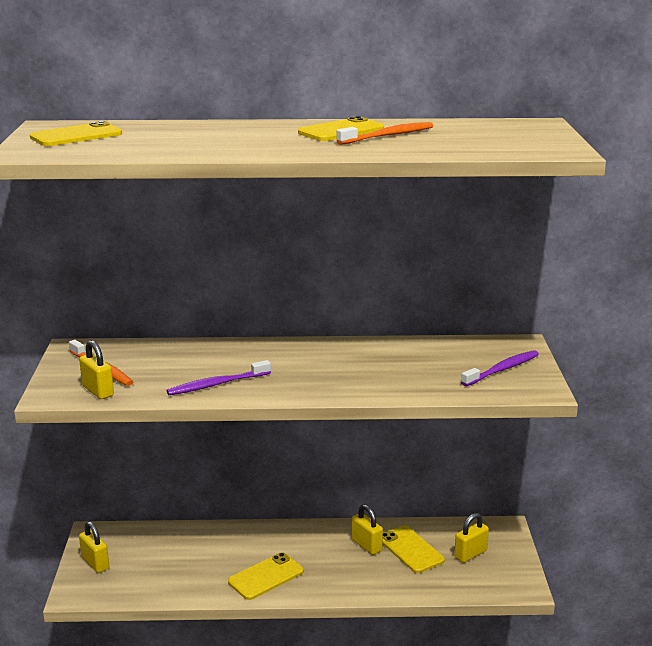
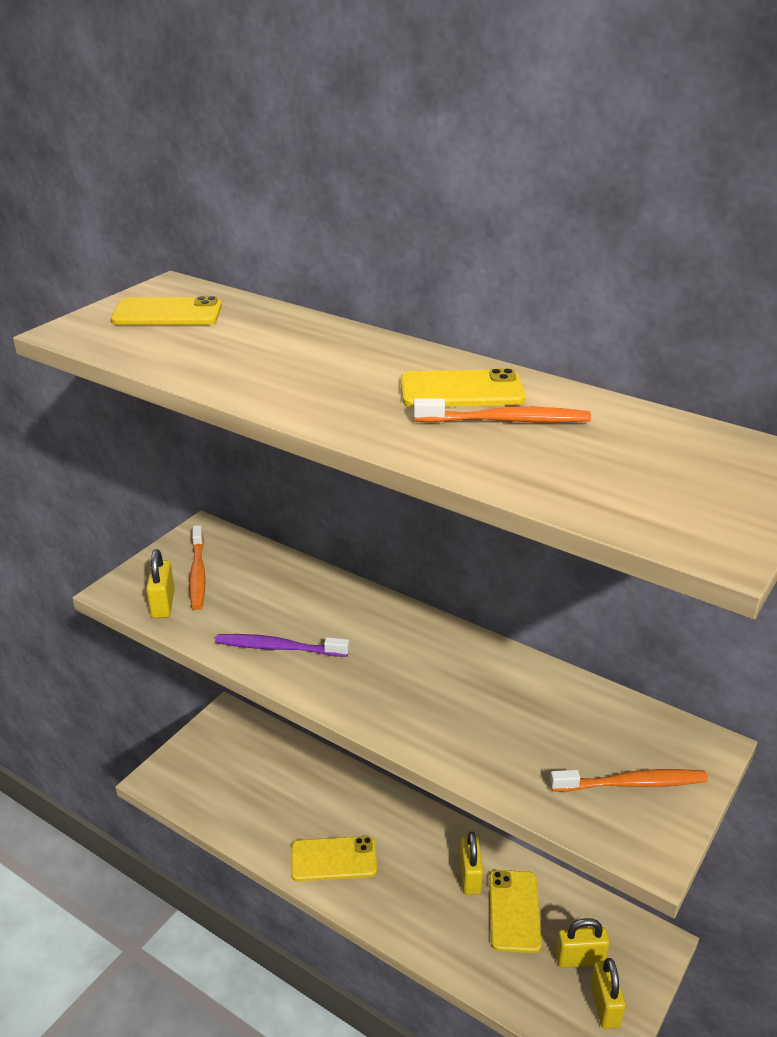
camera: 35 degrees right, 10 degrees up
(95, 563) = (199, 753): yellow padlock -> yellow padlock (605, 1005)
(502, 369) = (632, 783): purple toothbrush -> orange toothbrush

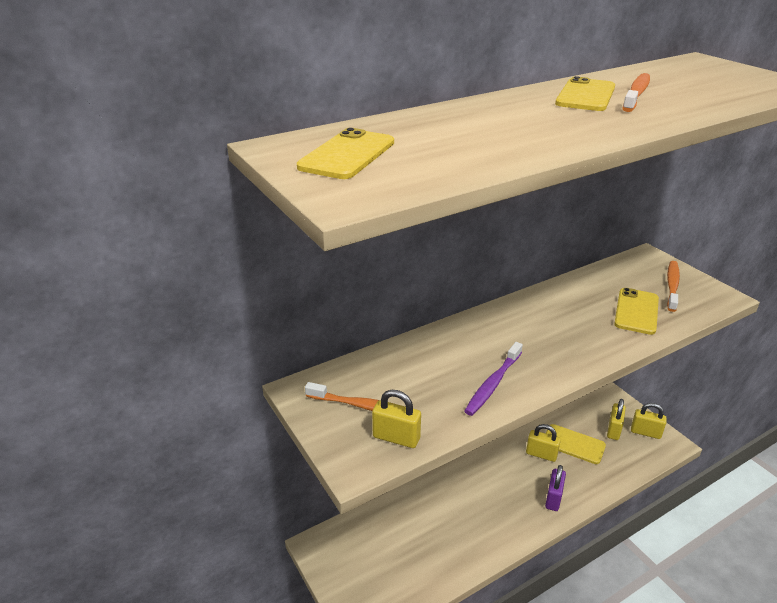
camera: 65 degrees left, 0 degrees up
(333, 859) = (500, 521): yellow phone -> yellow phone (636, 311)
(399, 907) = (553, 498): none -> purple padlock

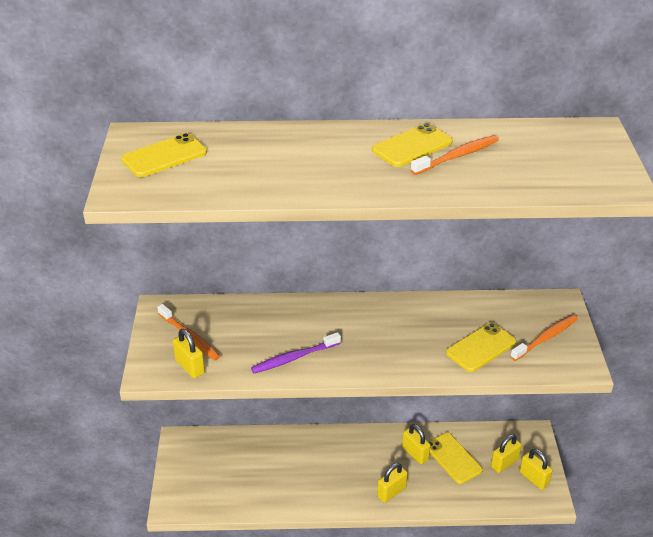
camera: 30 degrees right, 5 degrees up
(553, 498) = (391, 492): purple padlock -> yellow padlock

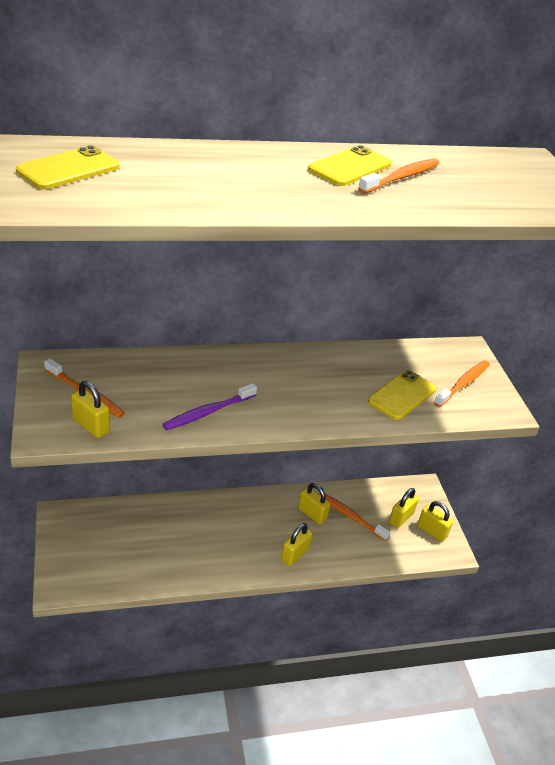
camera: 15 degrees left, 0 degrees up
(453, 458) = (350, 516): yellow phone -> orange toothbrush

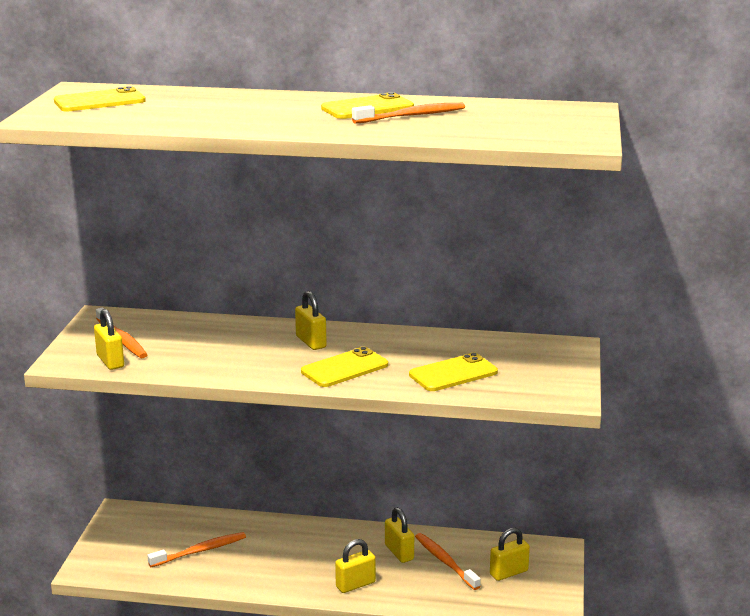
camera: 25 degrees right, 15 degrees down
(208, 412) = (230, 364): purple toothbrush -> none
(311, 402) = (344, 368): none -> yellow phone
(432, 531) = (541, 591): yellow padlock -> yellow padlock (311, 342)
(463, 384) = (536, 372): orange toothbrush -> orange toothbrush (200, 551)

